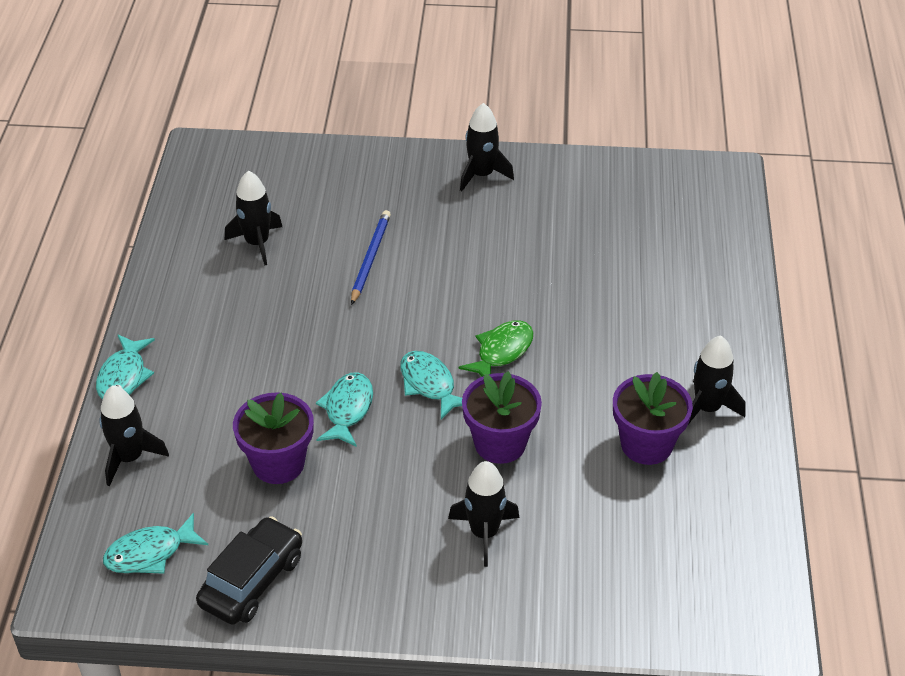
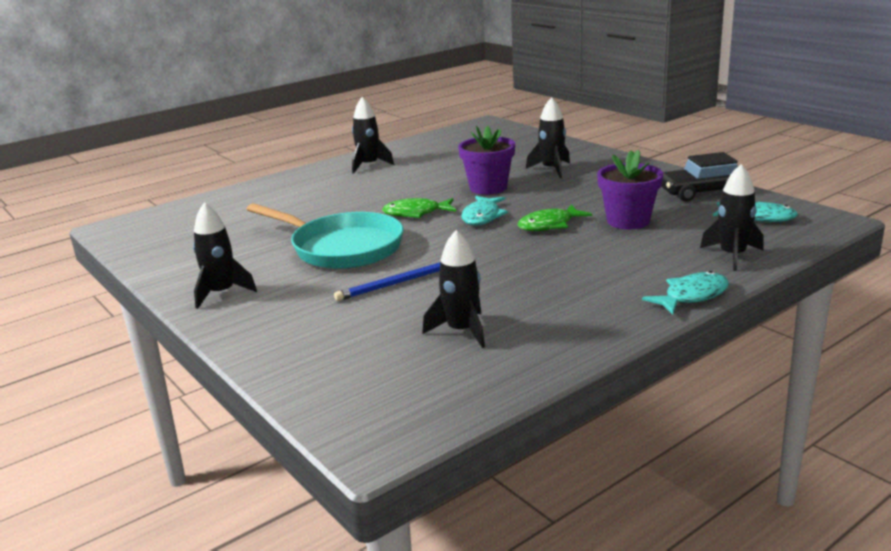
camera: 130 degrees left, 20 degrees down
(347, 409) = (549, 225): turquoise fish -> green fish
(483, 267) = (342, 248): none -> turquoise pan
(646, 444) = (421, 166): purple flower pot -> none

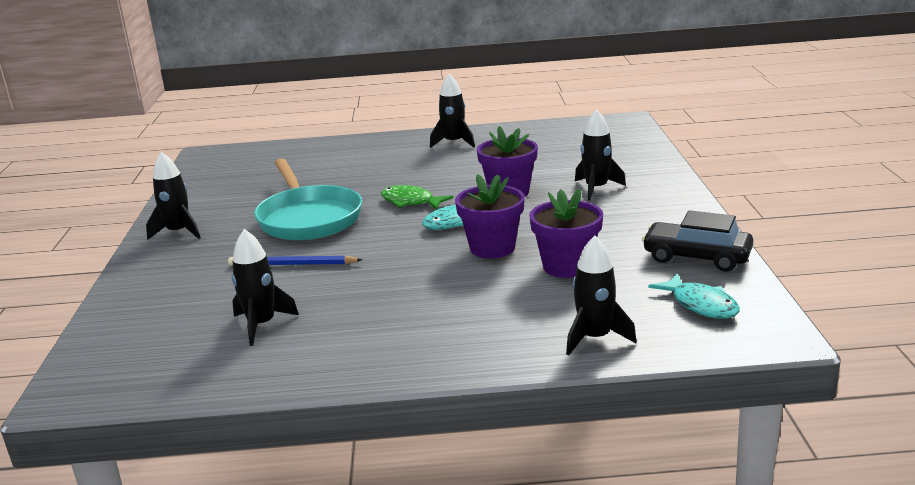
camera: 35 degrees right, 0 degrees up
(549, 225) = (492, 248): green fish -> purple flower pot
(692, 296) = (481, 365): turquoise fish -> none

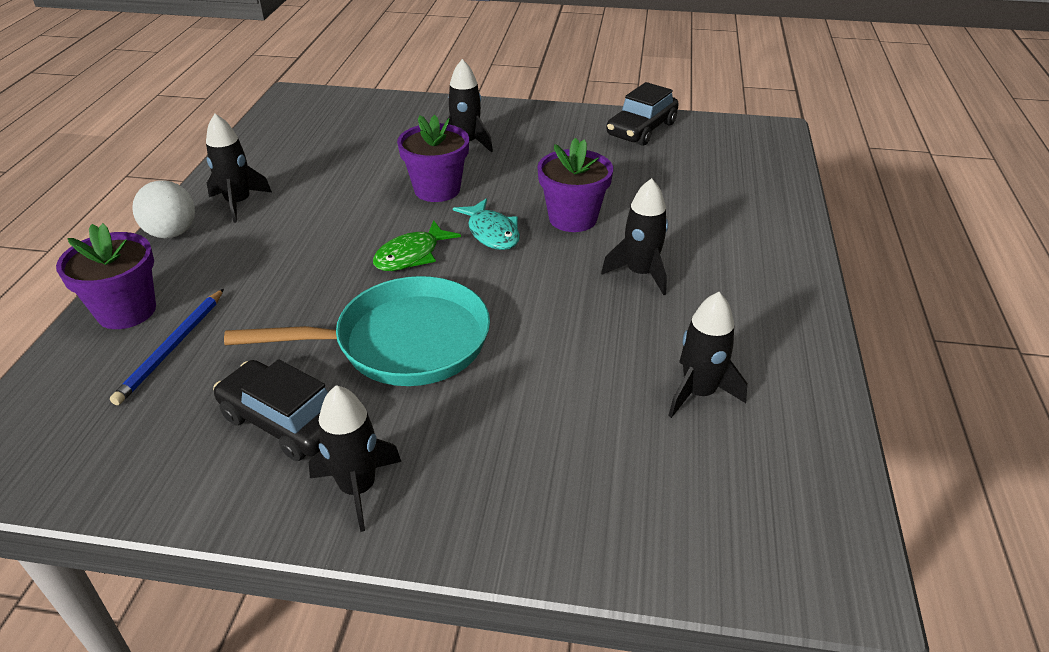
camera: 80 degrees left, 15 degrees up
(233, 204) = (285, 421): none -> black car
(293, 264) = (544, 362): blue pencil -> blue pencil (172, 347)
(410, 136) = (172, 233): none -> white ball
(566, 266) = (632, 186): purple flower pot -> purple flower pot (126, 311)
(594, 338) = (766, 196): black rocket -> black rocket (640, 273)
(700, 305) = (722, 145): turquoise fish -> none

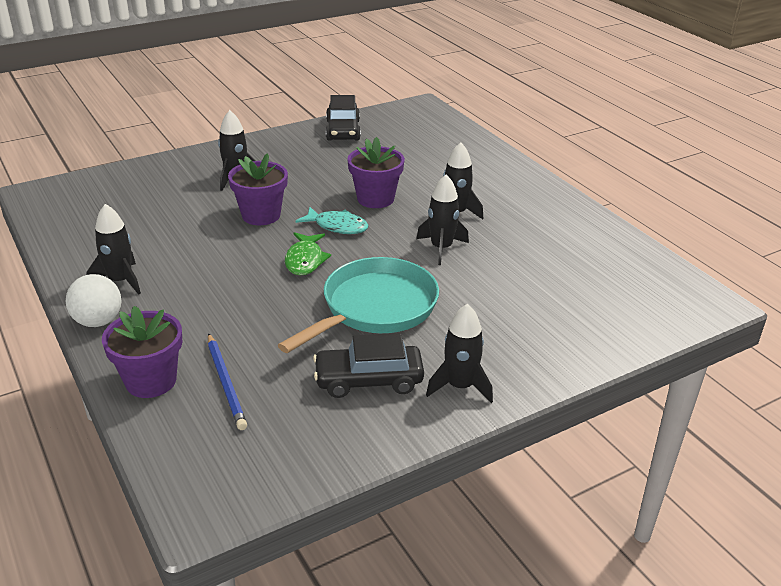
camera: 40 degrees left, 5 degrees down
(698, 392) = (561, 258): black rocket -> black rocket (441, 248)

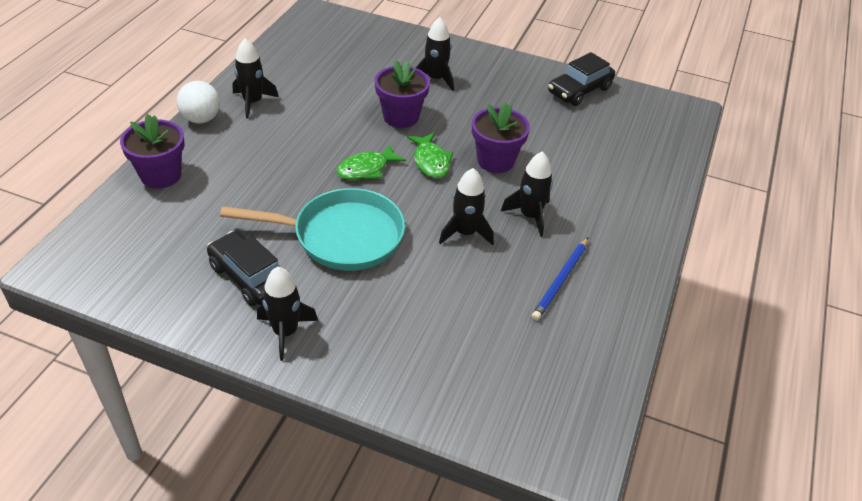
camera: 50 degrees right, 10 degrees up
(226, 383) = (187, 209): blue pencil -> blue pencil (561, 280)
(337, 226) = (430, 161): turquoise fish -> green fish

